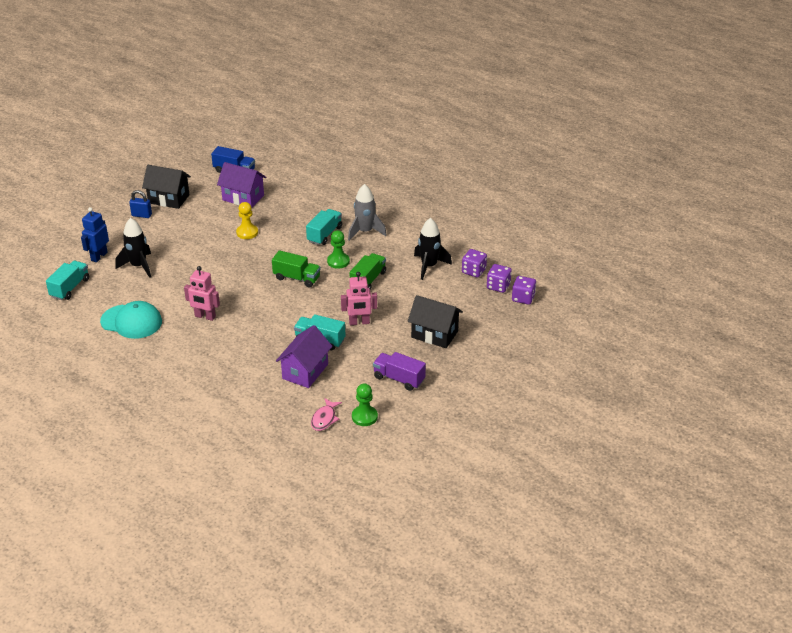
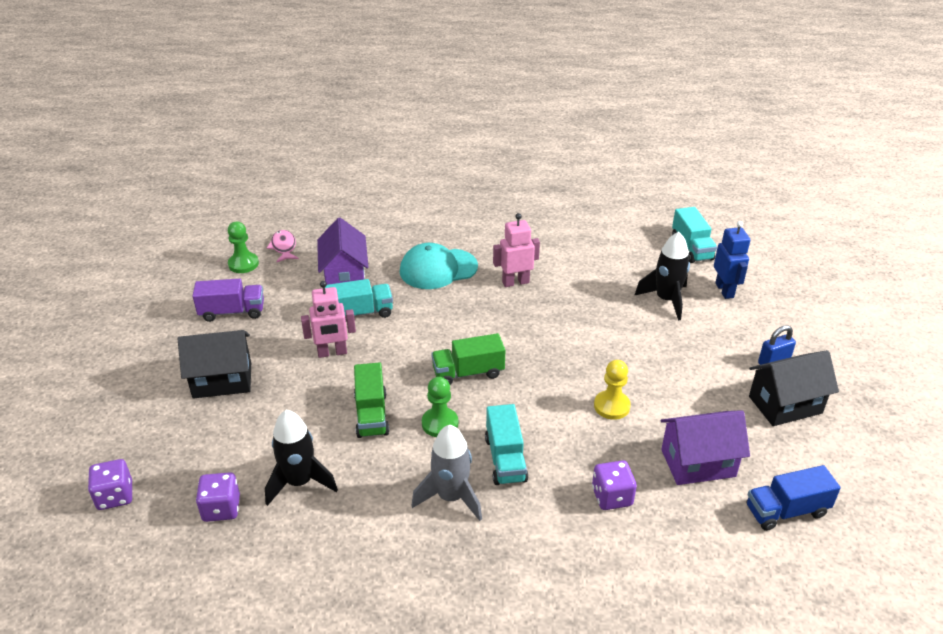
camera: 145 degrees right, 0 degrees up
(131, 321) = (580, 246): turquoise cap -> turquoise cap (438, 269)
(359, 322) = (332, 353): pink robot -> pink robot turned 150 degrees counterclockwise
(498, 286) = (166, 499): purple dice -> purple dice (612, 497)

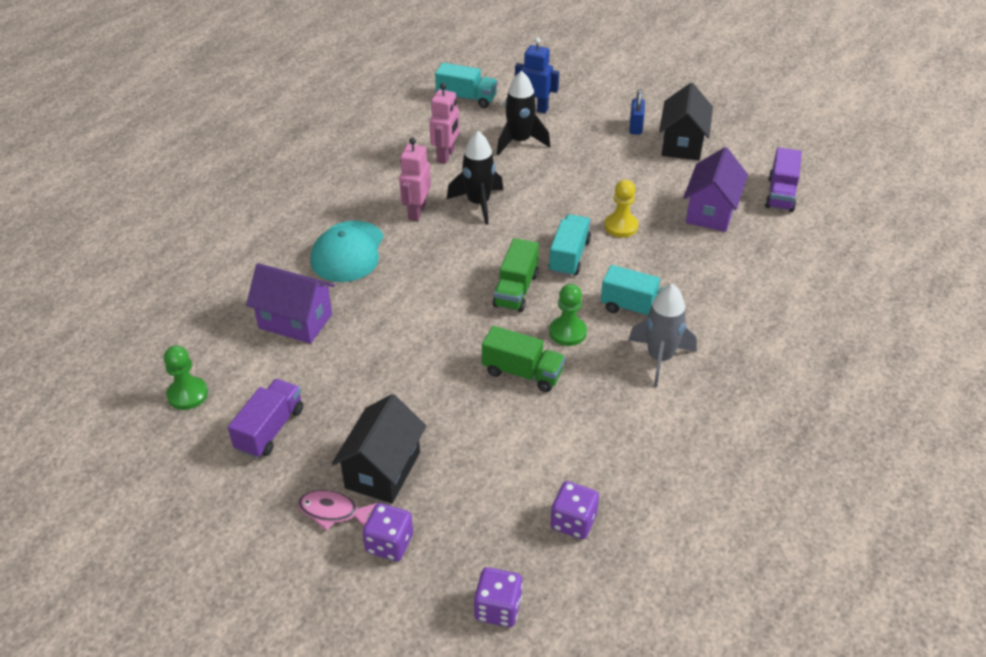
camera: 60 degrees left, 5 degrees up
(284, 247) = (190, 351): pink fish -> pink fish (332, 511)
(299, 482) = (576, 452): black rocket -> black rocket (478, 203)
(332, 353) = (410, 371): pink robot -> pink robot (446, 156)
(360, 313) = (366, 330): turquoise truck -> turquoise truck (569, 256)
(612, 497) = (716, 269): purple dice -> purple dice (389, 543)
(786, 511) = (780, 194): blue truck -> purple truck

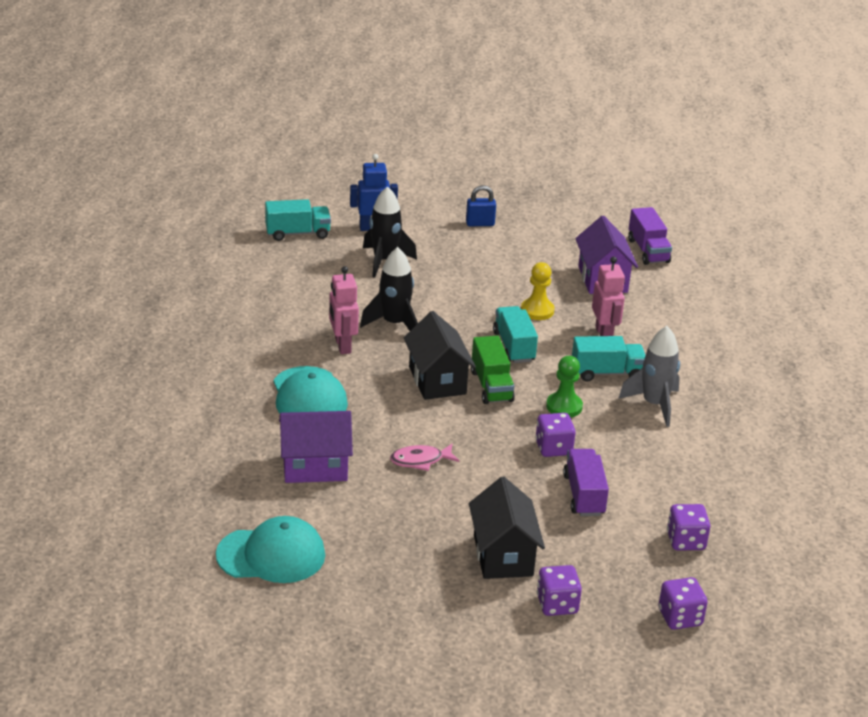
camera: 30 degrees left, 10 degrees down
(187, 394) = (271, 555): green pawn -> turquoise cap
(270, 429) = (376, 557): purple truck -> purple truck (584, 495)
(332, 511) = (489, 598): pink fish -> pink fish (420, 460)
(446, 156) = (325, 290): pink robot -> pink robot (604, 334)
(522, 373) = (553, 448): green truck -> purple dice
(635, 127) = (480, 224): blue padlock -> blue padlock turned 75 degrees counterclockwise
(682, 144) = (533, 229): black house -> black house (437, 380)

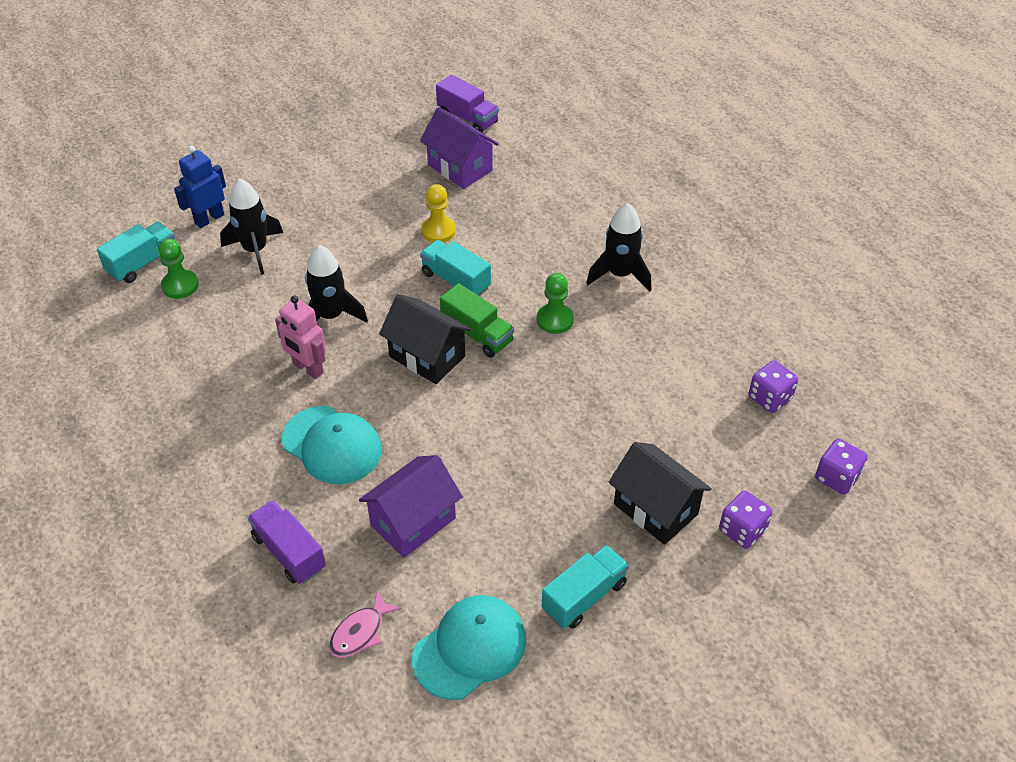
camera: 35 degrees left, 15 degrees up
(308, 257) = (180, 285): none -> green pawn
(420, 460) = (495, 453): pink fish -> pink fish (360, 632)
(480, 224) = (302, 163): blue padlock -> none
(553, 448) = (587, 369): purple dice -> none
(584, 495) = (656, 402): purple truck -> purple truck (289, 552)
(604, 334) = (515, 225): pink robot -> none
(606, 373) = (554, 264): turquoise truck -> turquoise truck (584, 597)
(654, 404) = (620, 274): grey rocket -> black rocket

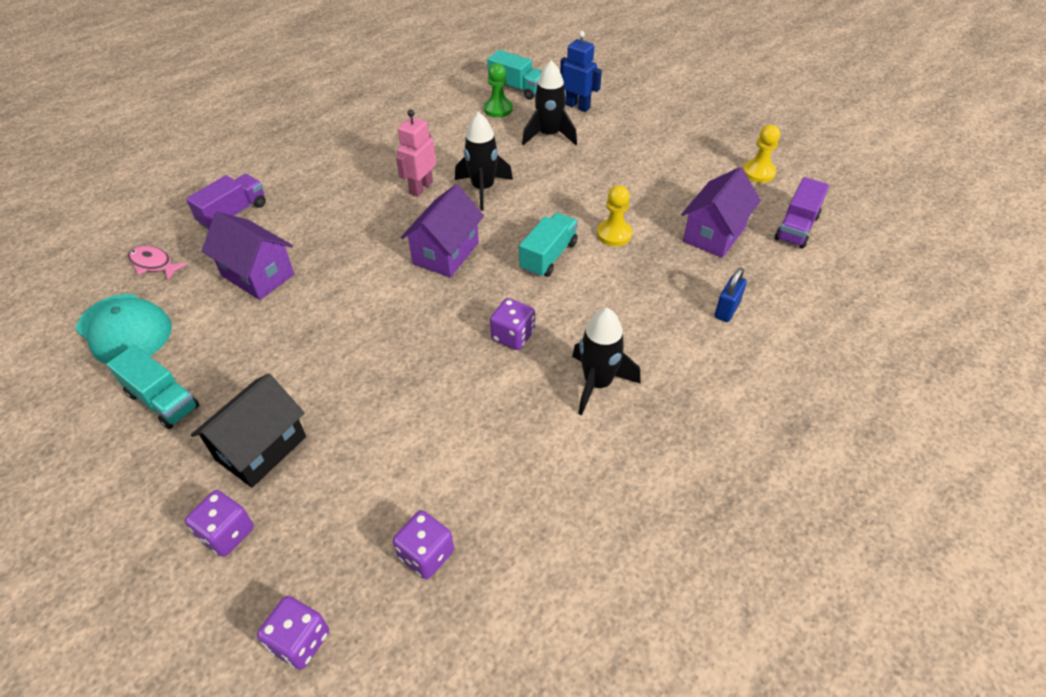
camera: 80 degrees right, 0 degrees up
(332, 445) = (339, 216): turquoise cap -> none
(383, 119) = (758, 172): none -> yellow pawn
(427, 356) = (446, 253): black house -> purple house
(477, 334) = (480, 281): green truck -> none
(555, 183) = (727, 310): none -> blue padlock
(555, 320) = (513, 336): green pawn -> purple dice

